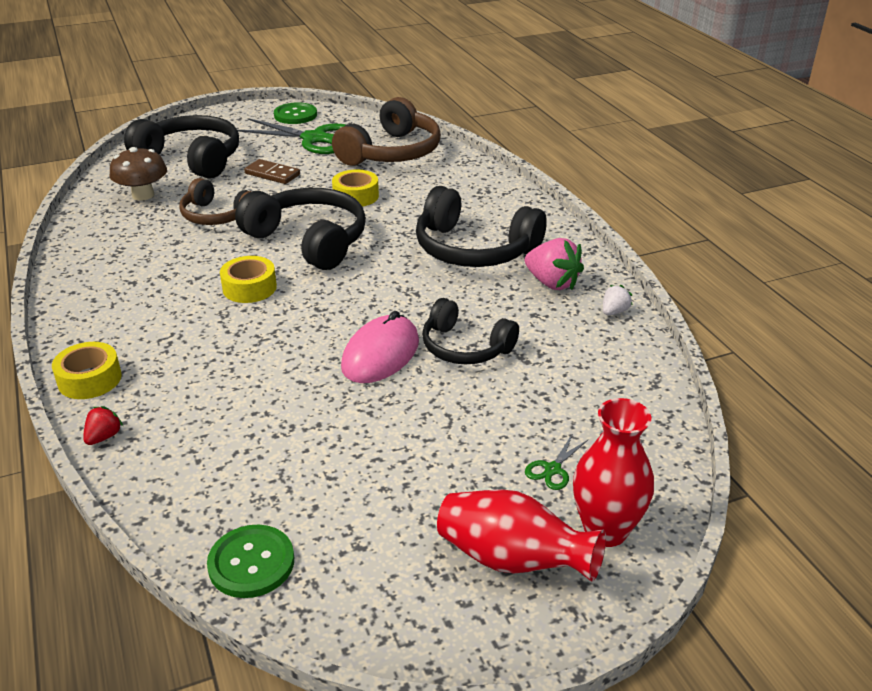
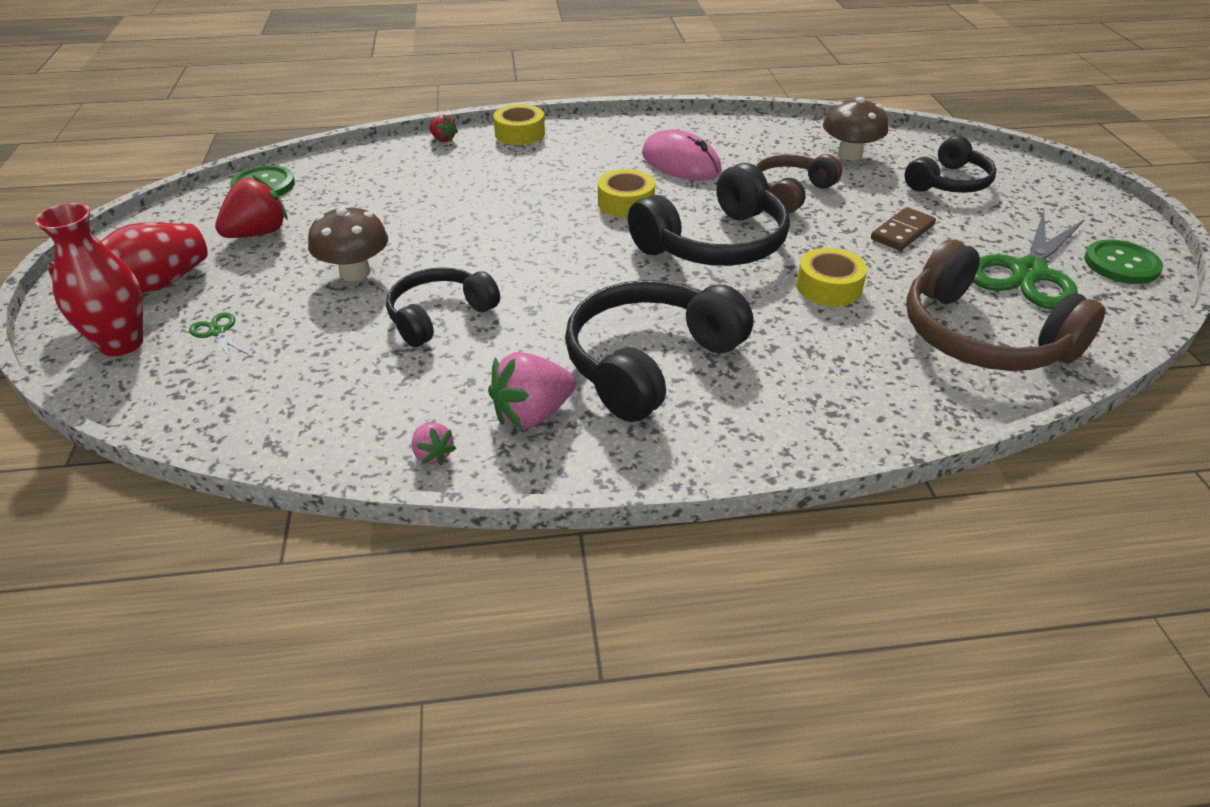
camera: 105 degrees right, 5 degrees up
(191, 159) = (948, 182): black headphones -> black headphones, size x0.63
(371, 517) = (258, 233): none -> red strawberry
(381, 354) = (463, 263): pink mouse -> pink mouse (680, 163)
(420, 415) = (355, 272): none -> brown mushroom
(614, 312) = (433, 455): white strawberry -> pink strawberry

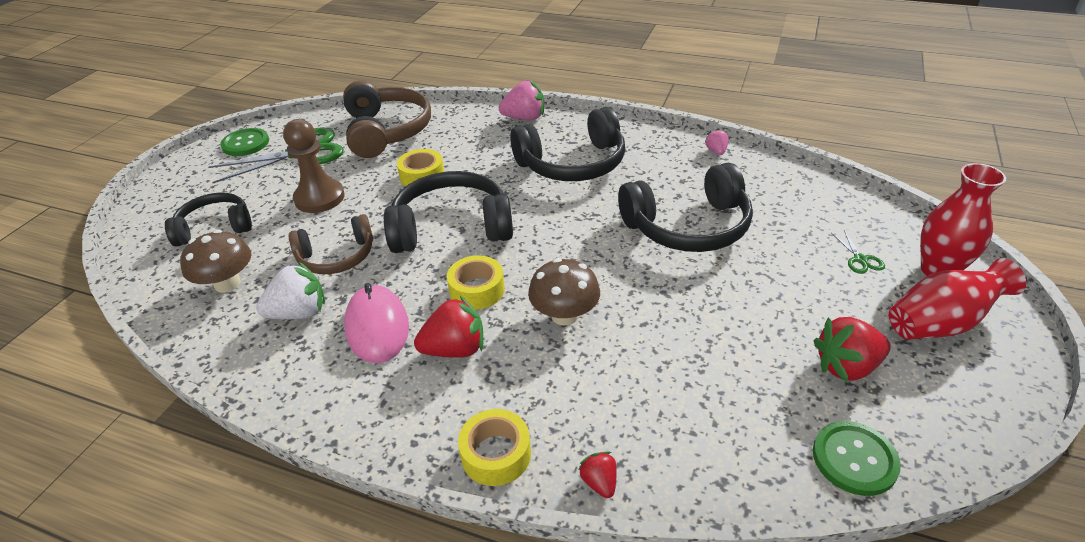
camera: 150 degrees left, 0 degrees up
(355, 272) = (747, 285): brown mushroom -> brown mushroom (564, 315)
(439, 316) = (688, 226): black headphones -> black headphones, size x1.58
(532, 414) = (655, 156): pink strawberry -> pink strawberry (524, 118)
(601, 167) = (455, 349): none -> red strawberry
(757, 155) = (299, 313): none -> white strawberry
(902, 232) = (319, 198): brown domino -> brown pawn

